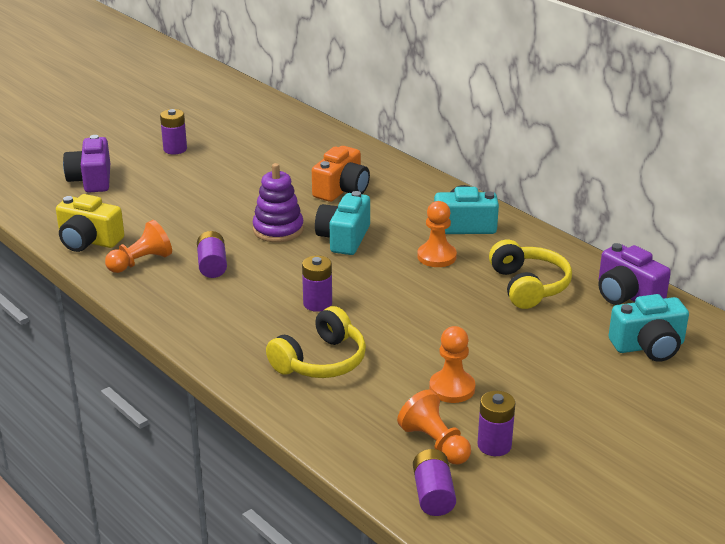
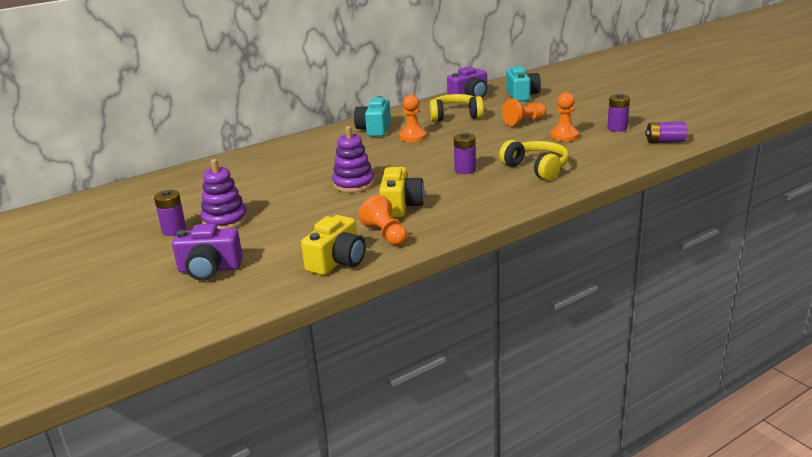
camera: 80 degrees left, 5 degrees down
(193, 170) = (225, 220): none -> purple stacking toy
(212, 265) = (401, 206): purple battery -> yellow camera
(342, 190) = (301, 163): orange camera -> none
(344, 238) = (377, 162): turquoise camera -> none
(435, 443) = (619, 140): orange pawn -> orange pawn (524, 122)

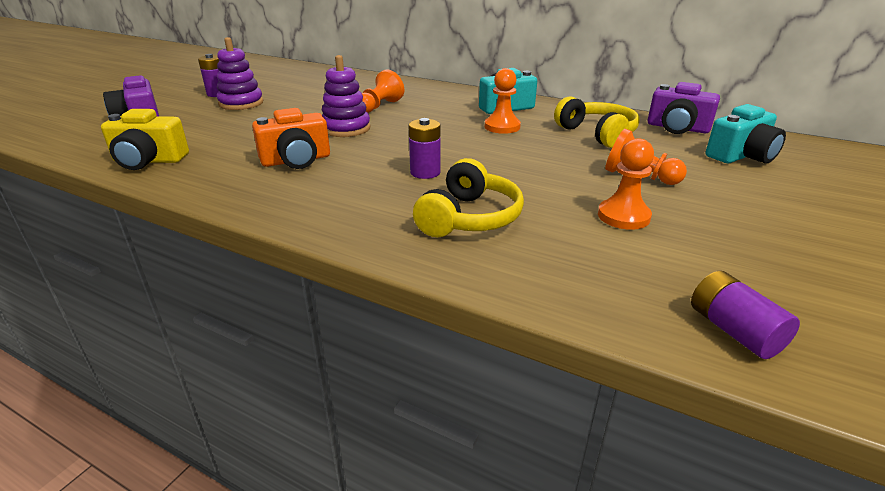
camera: 60 degrees right, 5 degrees up
(386, 235) = (216, 169): orange pawn -> orange pawn (379, 106)
(401, 206) = (296, 160): yellow camera -> orange camera
(617, 128) = (727, 259): purple battery -> none

